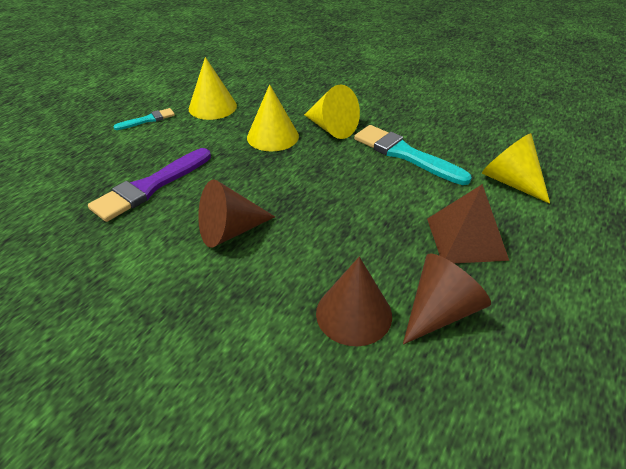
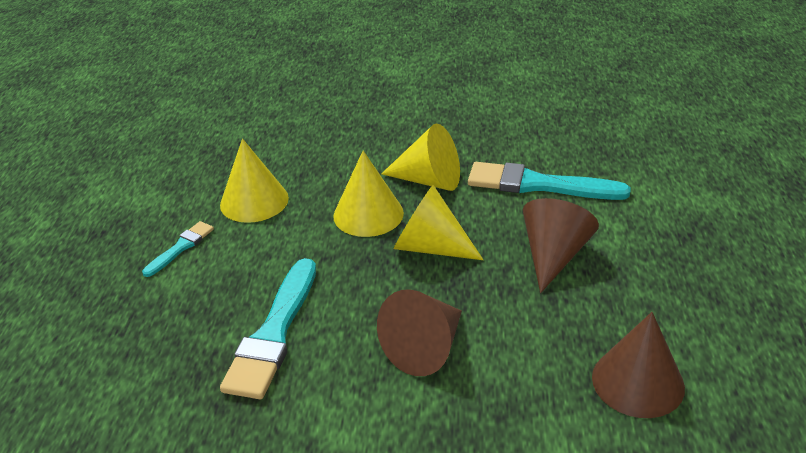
camera: 25 degrees left, 5 degrees down
(150, 187) = (274, 333): purple brush -> turquoise brush
(440, 311) = (714, 343): brown cone -> brown cone (553, 255)
(466, 238) = (676, 257): brown pyramid -> none
(510, 181) = (667, 178): yellow cone -> yellow cone (430, 247)

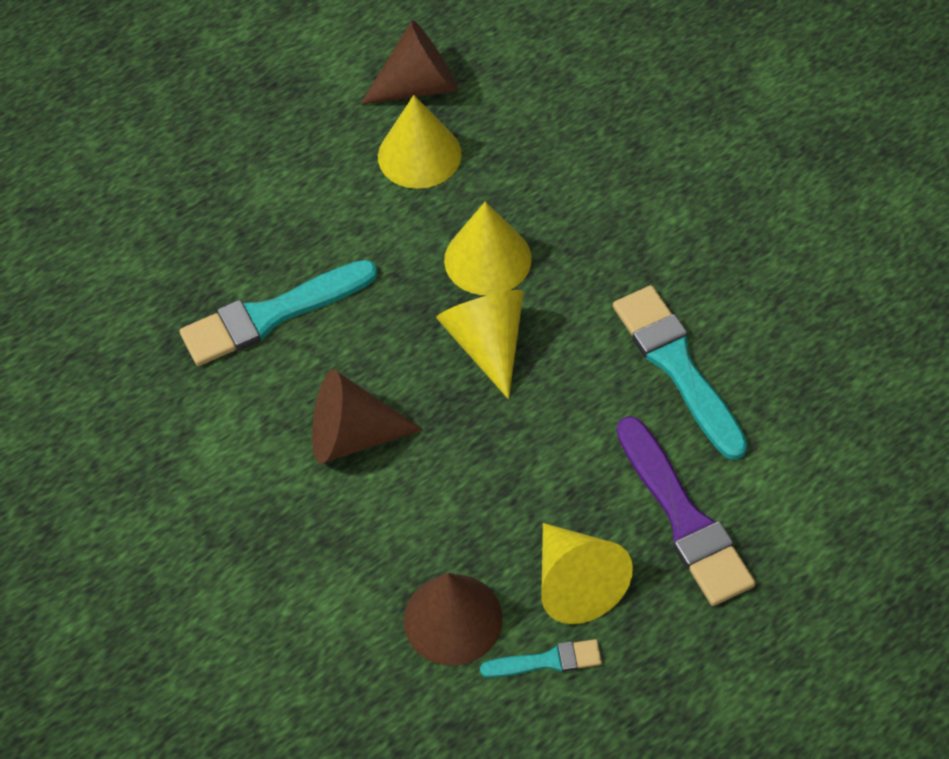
camera: 50 degrees right, 20 degrees up
(181, 247) = (307, 158): turquoise brush -> turquoise brush (547, 661)
(429, 180) = (591, 268): yellow cone -> yellow cone (576, 583)
(553, 255) = (569, 452): brown cone -> brown cone (419, 86)
(652, 236) = (684, 518): none -> purple brush

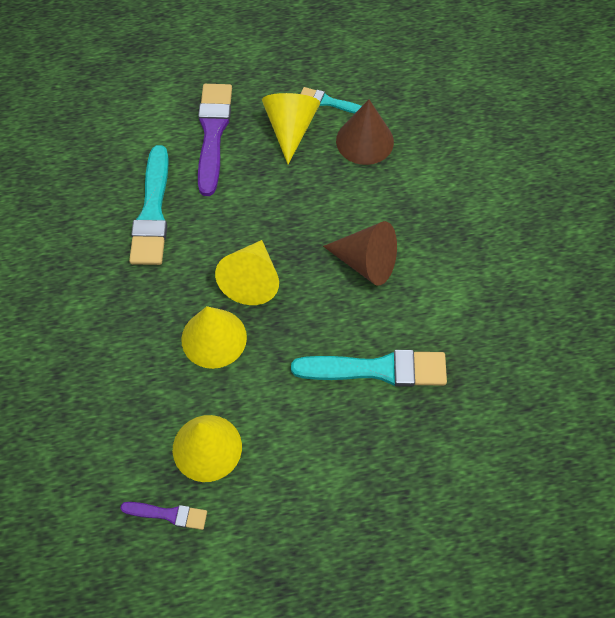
camera: 155 degrees left, 5 degrees up
(419, 86) = (168, 514): brown cone -> purple brush

